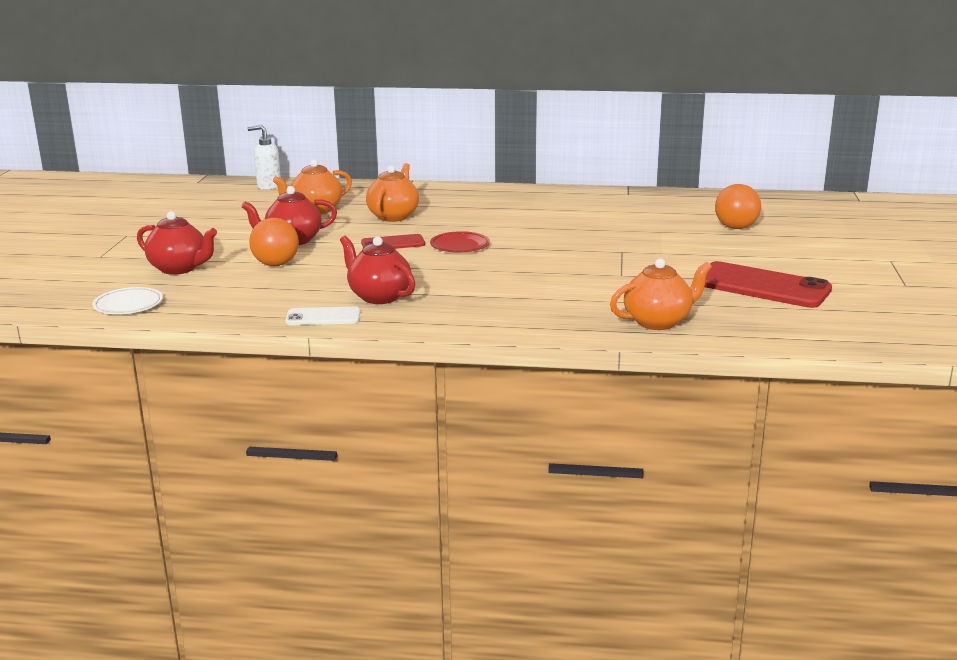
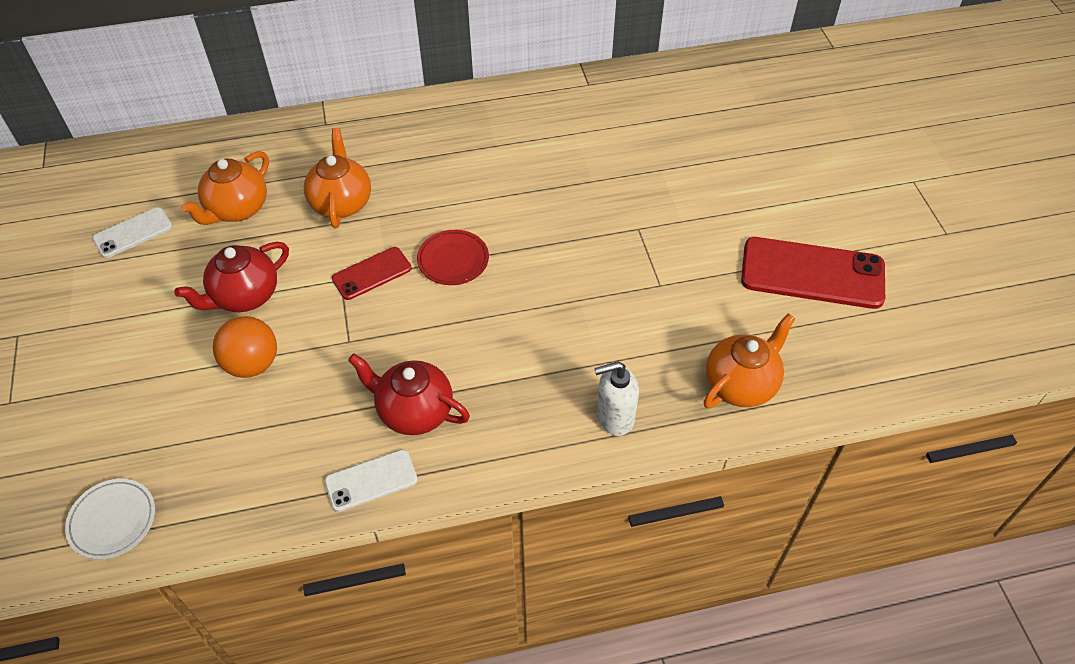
camera: 20 degrees left, 30 degrees up
(180, 268) = (134, 407): red teapot -> none
(236, 210) = (133, 233): none -> white phone
(268, 186) = (145, 157): white soap dispenser -> white soap dispenser (614, 417)
(736, 227) = (735, 142): orange ball -> none

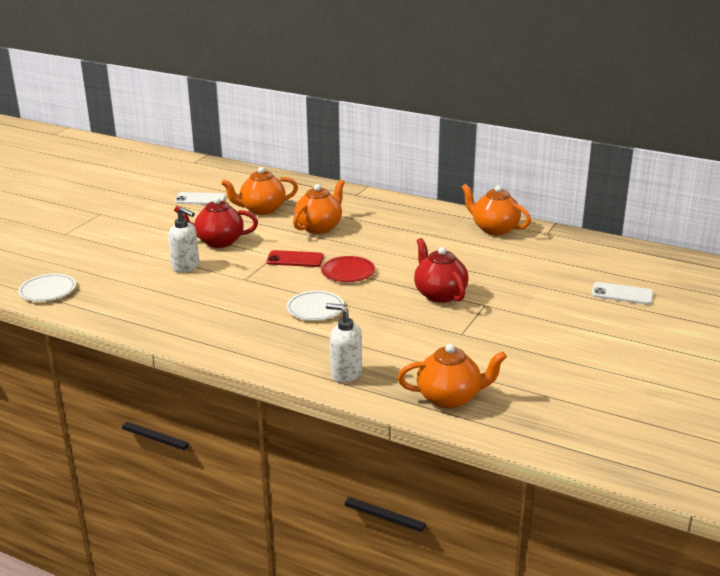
camera: 40 degrees right, 25 degrees down
(252, 364) = (186, 267): orange ball -> white soap dispenser
(371, 481) = (178, 333): white phone -> white phone (622, 294)
(414, 411) = (238, 319): red teapot -> red teapot (439, 294)
(480, 340) = (315, 309): none -> white plate
(531, 104) = (494, 229): none -> orange teapot
(812, 273) = (581, 374): red phone -> none

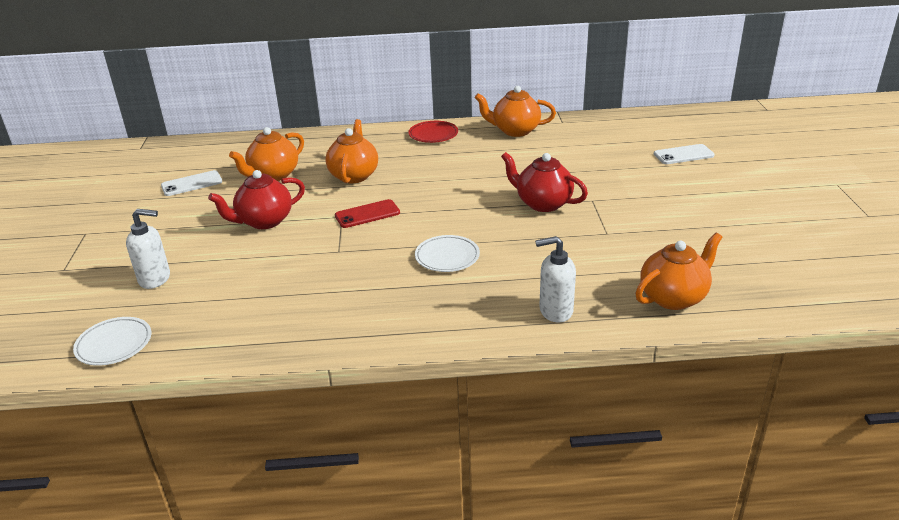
camera: 30 degrees left, 5 degrees up
(186, 267) = (257, 259): white soap dispenser -> white soap dispenser (155, 279)
(348, 272) = (435, 210): red plate -> red plate (433, 135)

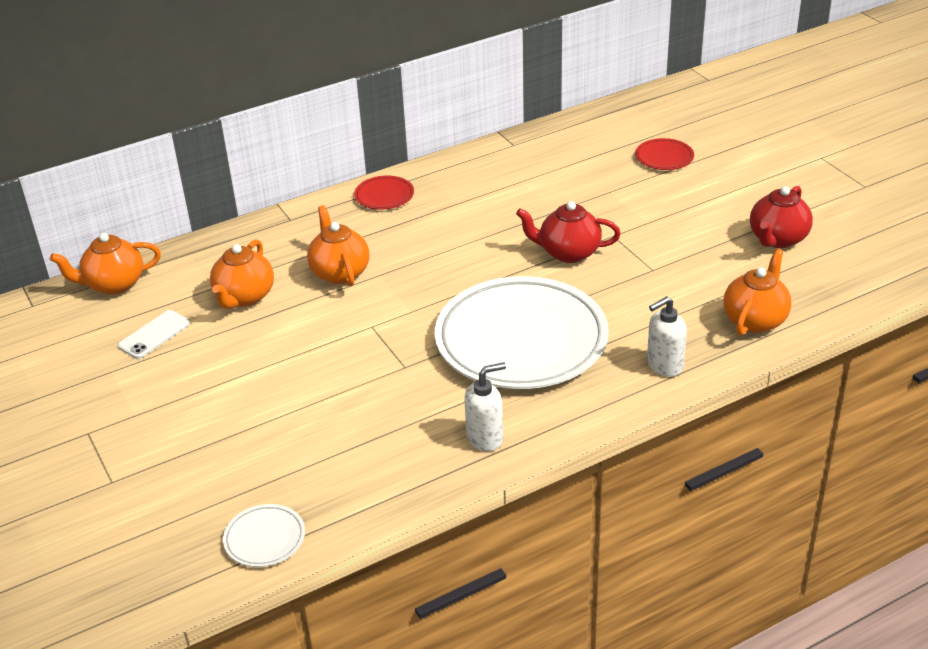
camera: 25 degrees left, 5 degrees up
(155, 279) = (234, 458): white soap dispenser -> white soap dispenser (485, 438)
(264, 221) = (290, 357): red teapot -> red teapot (777, 239)
(367, 214) = (397, 316): red phone -> none
(447, 257) = (521, 340): white plate -> white plate, size x2.48
(515, 131) = (471, 169): orange teapot -> orange teapot (114, 284)
(683, 155) = (664, 157): white phone -> red plate

